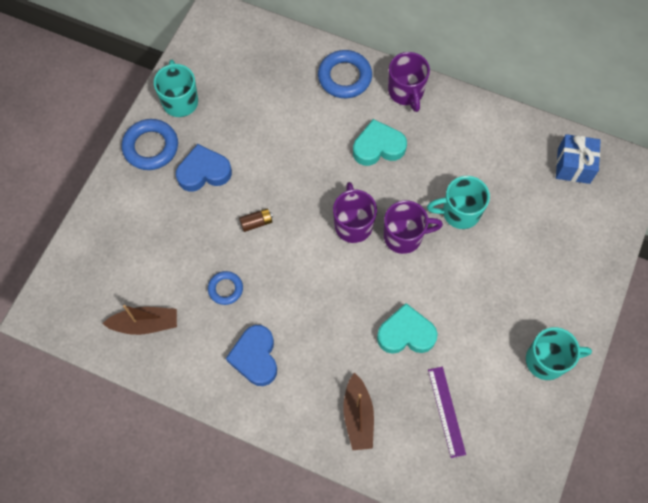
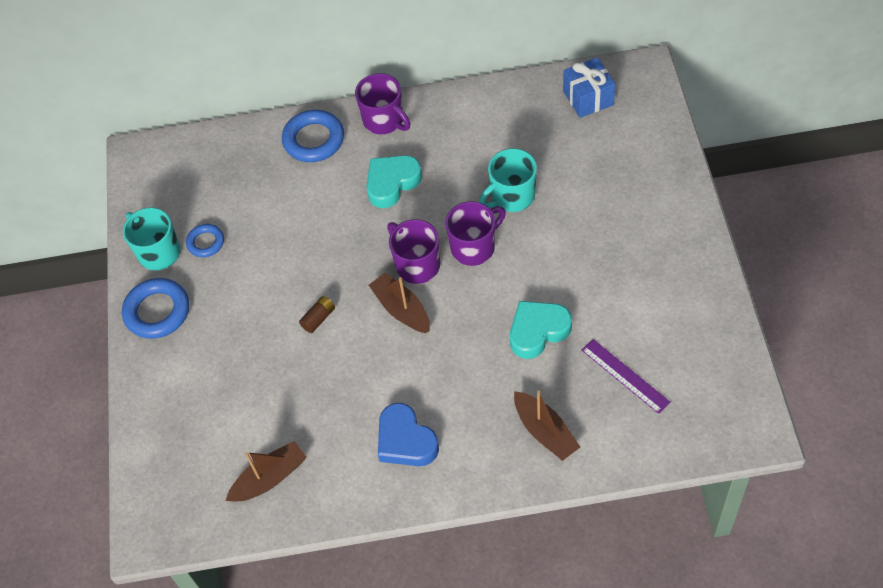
camera: 25 degrees left, 10 degrees down
(204, 172) = (230, 303): blue heart -> none
(225, 289) = (330, 396): blue ring -> blue ring (206, 242)
(319, 253) = (401, 309): none -> brown boat
(547, 360) = (685, 276): turquoise mug -> none

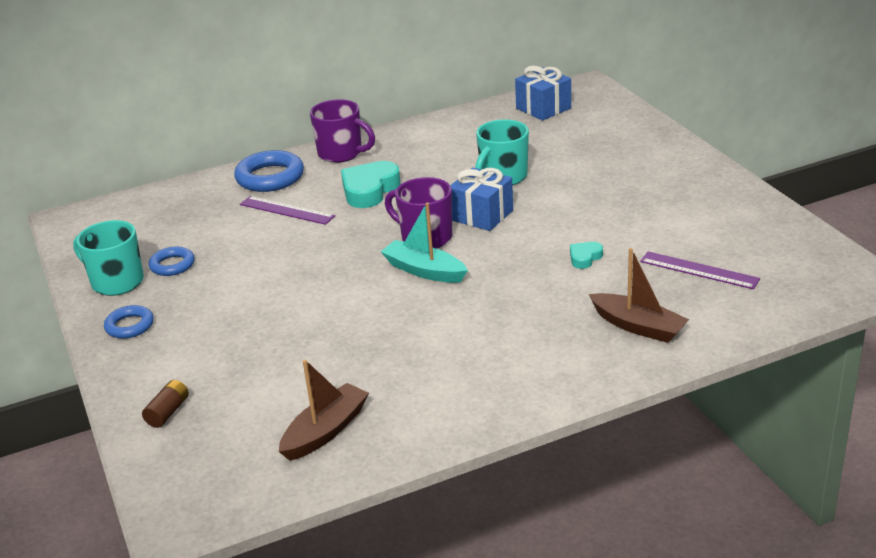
camera: 20 degrees left, 25 degrees down
(157, 311) = (129, 326): blue ring -> blue ring, size x0.59
(315, 193) = (286, 210): none -> purple ruler
(318, 318) = (330, 295): brown battery -> brown battery (168, 412)
(401, 309) = (424, 271): brown boat -> turquoise boat
(405, 440) = (480, 366): blue heart -> none
(474, 247) = (482, 215): purple mug -> blue gift
(538, 331) = (585, 258): turquoise heart -> turquoise heart, size x0.50

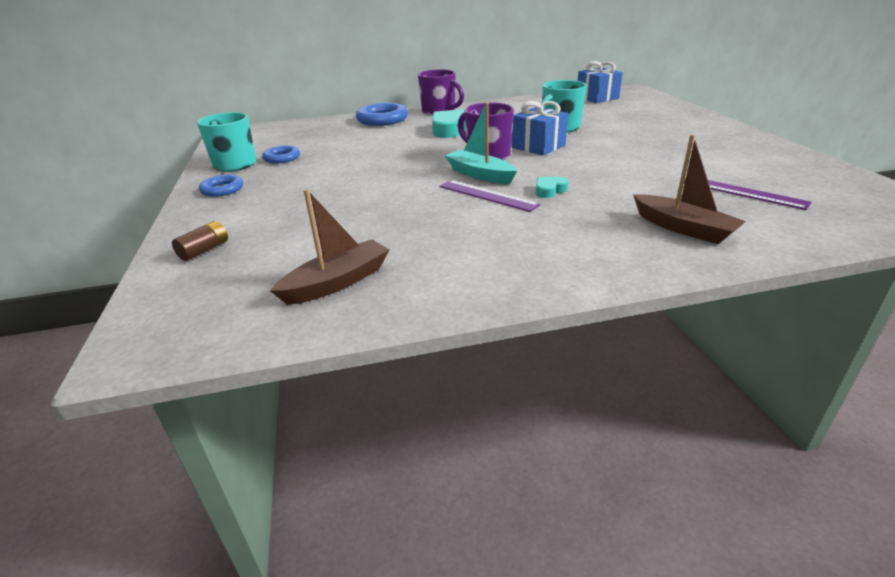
camera: 10 degrees right, 0 degrees up
(286, 210) = (385, 135): purple ruler -> purple ruler (487, 195)
(585, 258) = (627, 176): turquoise heart -> turquoise heart (549, 190)

